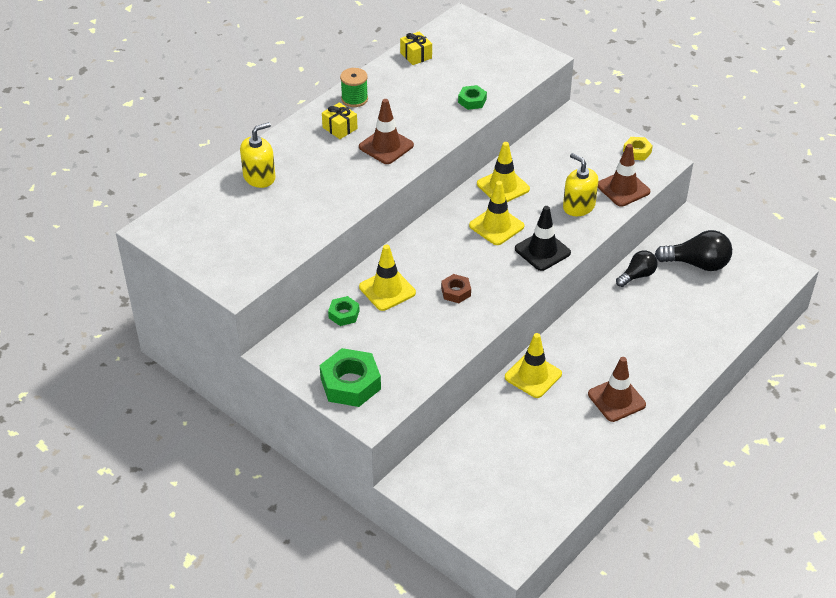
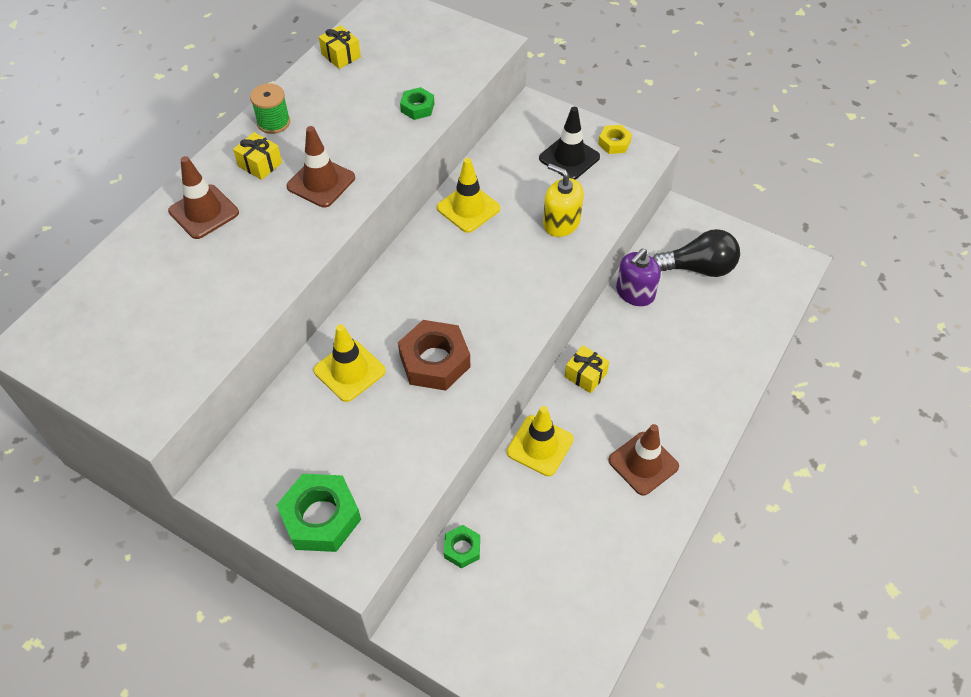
camera: 10 degrees left, 10 degrees up
(259, 177) = (164, 247): yellow soap dispenser -> none
(344, 314) = (300, 414): green nut -> green nut (462, 549)
(456, 292) = (435, 361): brown nut -> brown nut, size x1.86
(496, 226) = (469, 262): yellow traffic cone -> none
(542, 251) = (529, 289): black traffic cone -> black traffic cone (569, 158)
(581, 331) = (585, 375): none -> yellow gift
(623, 189) = (608, 193): brown traffic cone -> brown traffic cone (204, 212)
(637, 276) = (635, 293): black light bulb -> purple soap dispenser

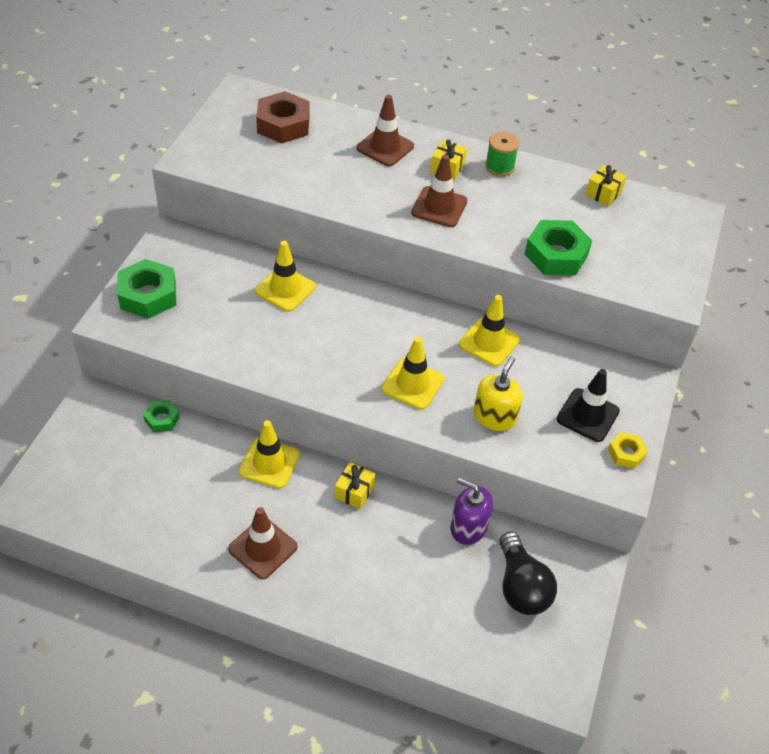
camera: 75 degrees right, 5 degrees down
(417, 107) = (556, 255): green nut -> green nut, size x1.86
(435, 361) = (305, 342): brown nut -> brown nut (283, 124)
(510, 278) = (412, 384): none -> yellow traffic cone

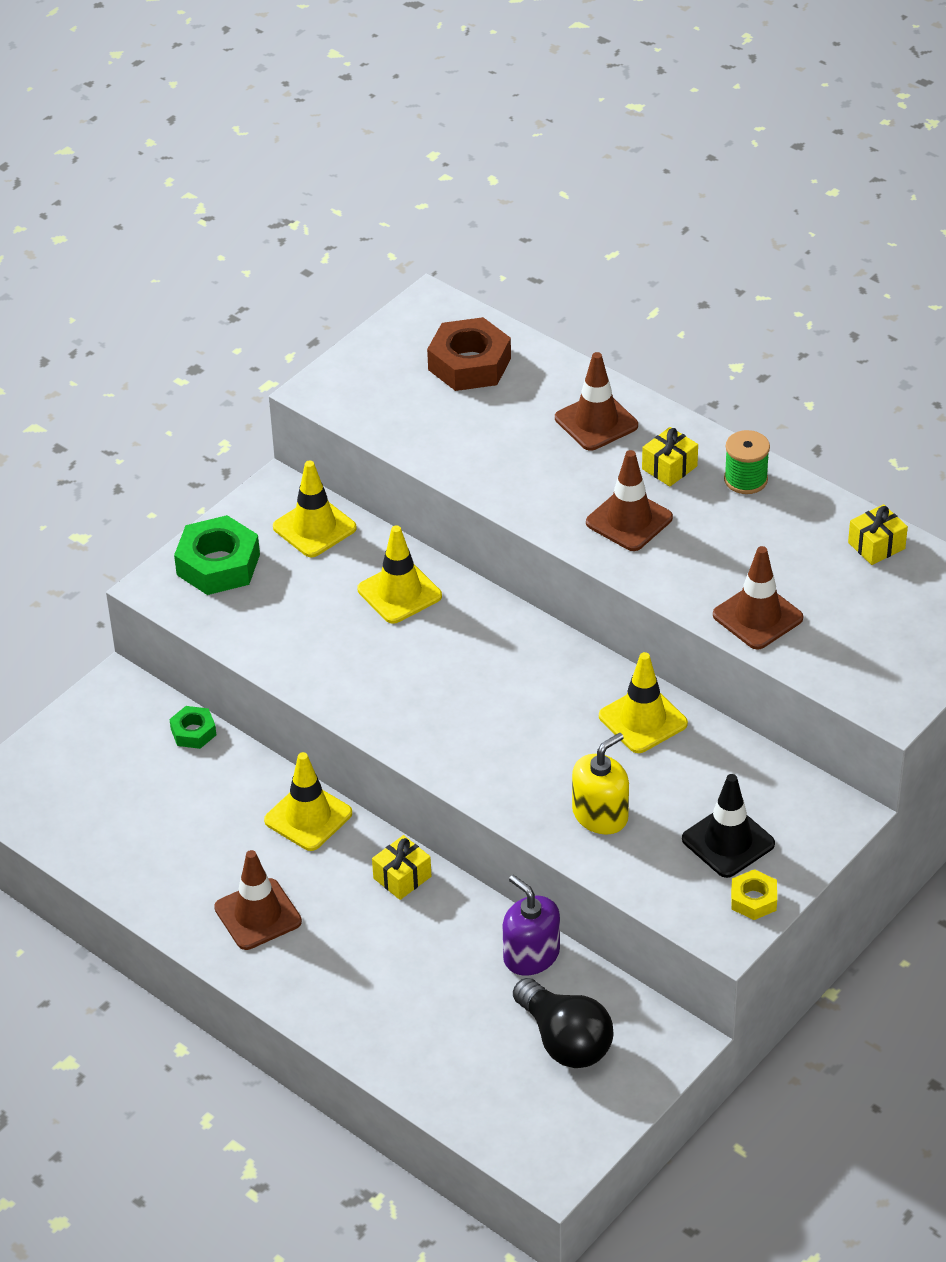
camera: 25 degrees right, 5 degrees down
(412, 384) = (512, 750): yellow traffic cone -> yellow traffic cone (314, 527)
(521, 586) = (565, 1040): black light bulb -> black light bulb turned 45 degrees counterclockwise
(556, 255) = (757, 616): green nut -> brown traffic cone

